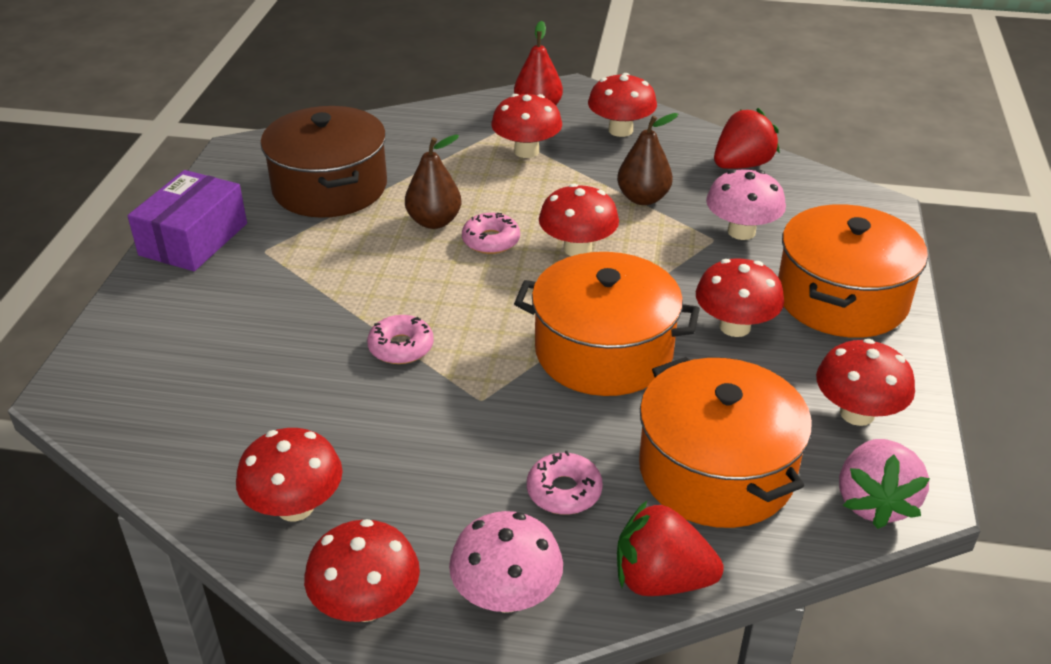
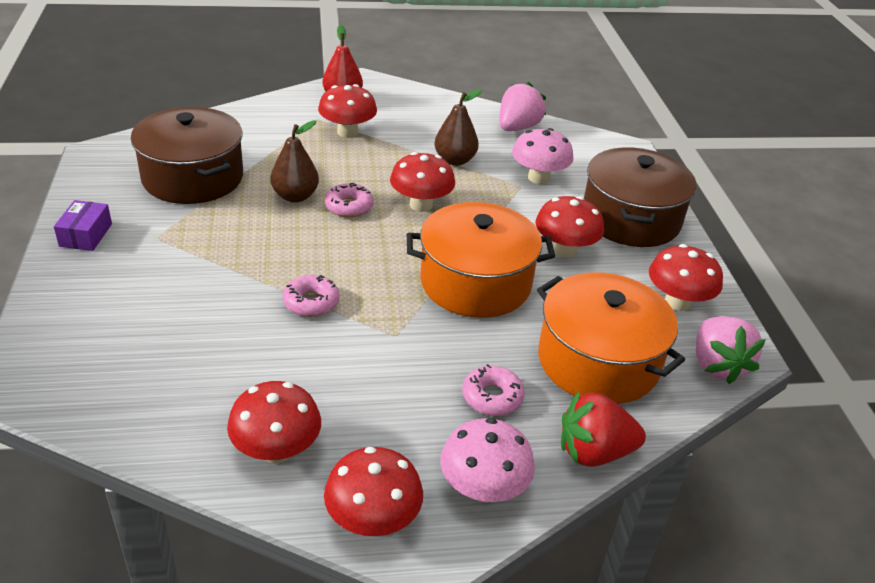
camera: 20 degrees left, 0 degrees up
(193, 239) = (86, 235): purple box -> purple box, size x0.58
(620, 130) = (415, 109): red mushroom -> none
(742, 165) = (517, 128): red strawberry -> pink strawberry
(841, 298) = (630, 219): orange pot -> brown pot

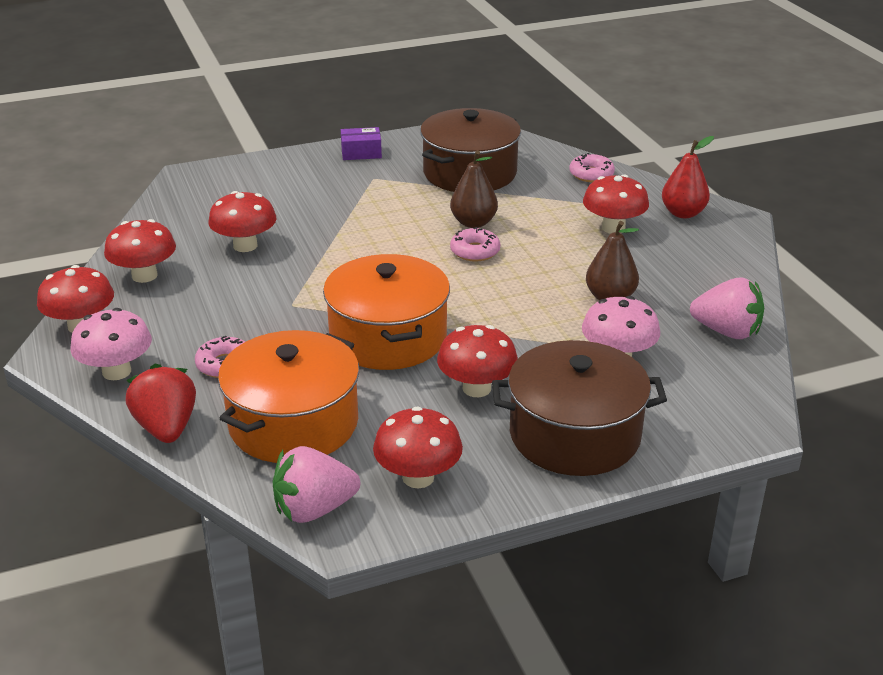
camera: 80 degrees right, 5 degrees down
(311, 302) = (319, 258): pink donut -> pink donut (591, 174)
(421, 205) = (505, 289): red mushroom -> red mushroom (245, 246)

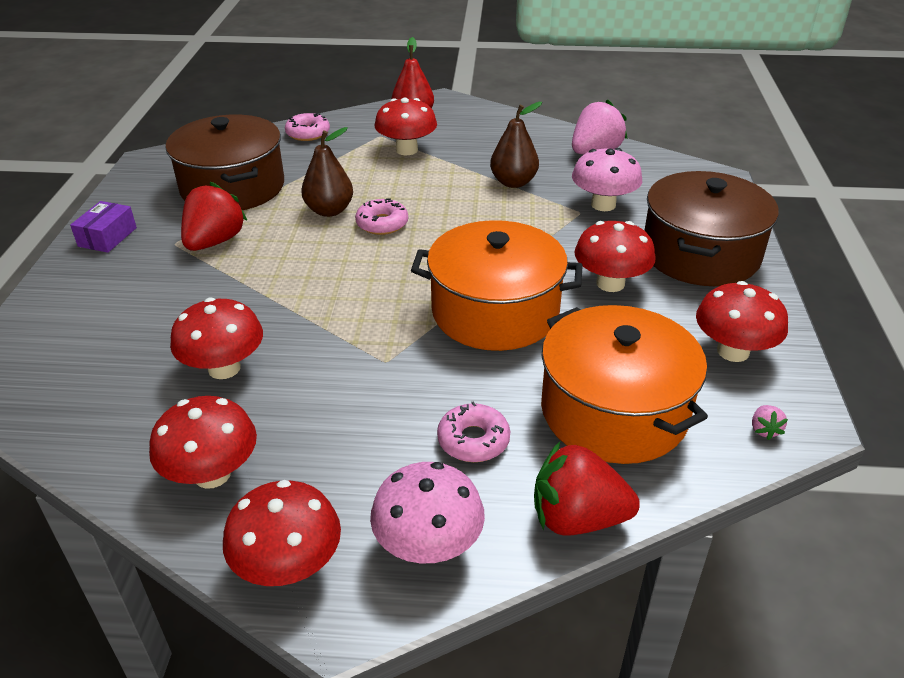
camera: 65 degrees left, 5 degrees up
(314, 509) = (764, 430): pink strawberry -> pink strawberry, size x0.42
(388, 192) = (215, 241): none -> red strawberry

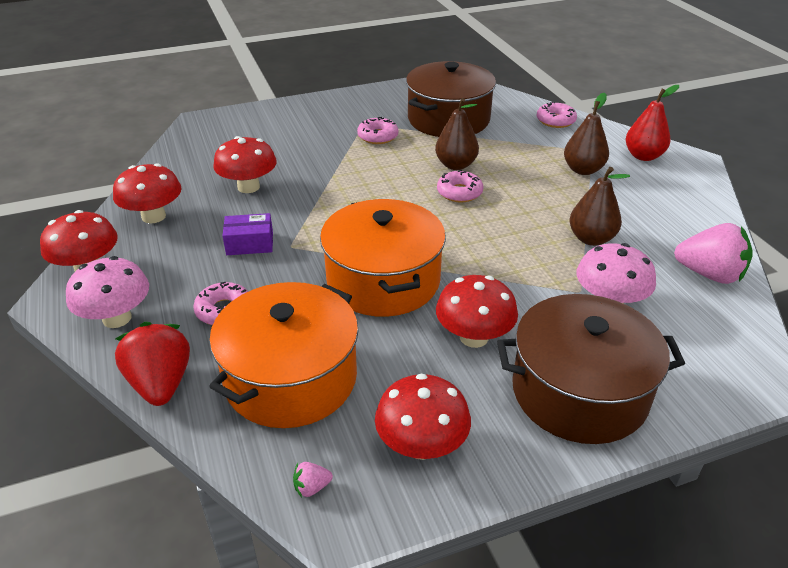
camera: 65 degrees right, 0 degrees up
(107, 237) = (352, 101): purple box -> purple box (250, 243)
(215, 241) = (377, 136): red strawberry -> pink donut
(406, 150) = (583, 170): red mushroom -> brown pear

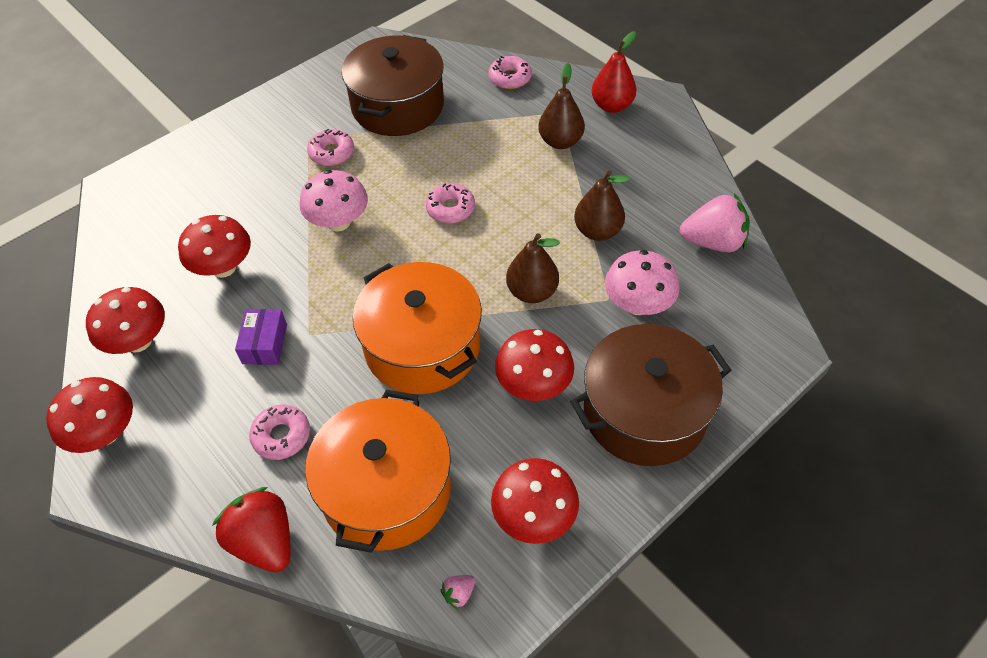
camera: 20 degrees left, 15 degrees up
(117, 318) = (175, 483): pink mushroom -> pink mushroom (338, 222)
(250, 243) = (264, 344): purple box -> purple box turned 60 degrees counterclockwise
(456, 165) = (432, 171): brown pear -> brown pear (532, 292)

